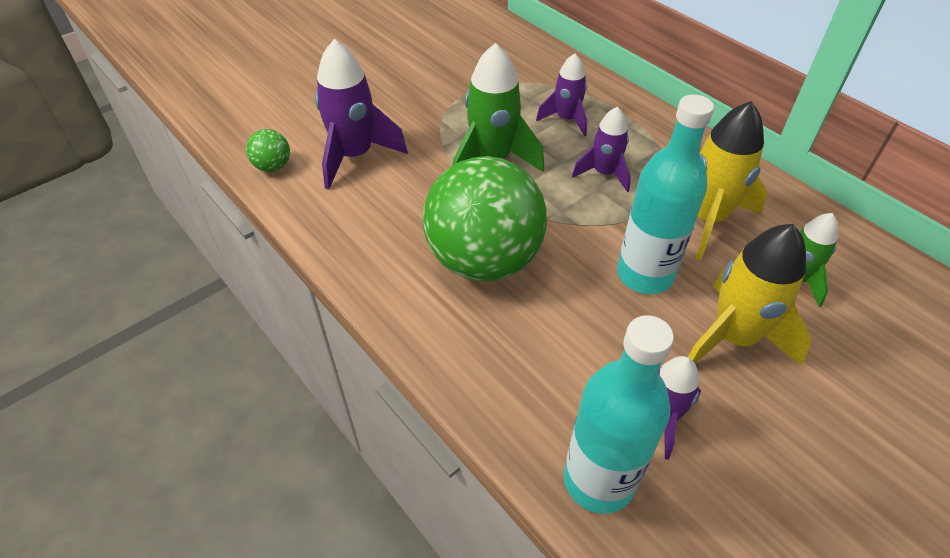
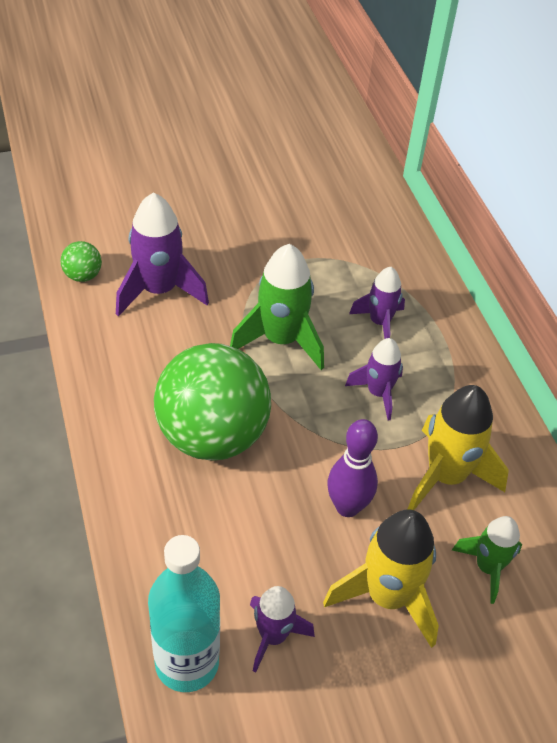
camera: 20 degrees right, 0 degrees up
(644, 275) = (347, 507): turquoise bottle -> purple bowling pin

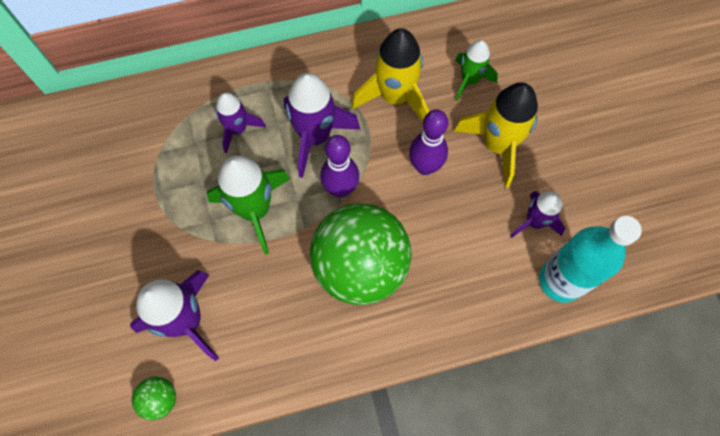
camera: 85 degrees left, 20 degrees up
(311, 417) = (340, 189): none -> purple bowling pin
(378, 393) = (315, 137): purple rocket -> purple rocket, size x1.63

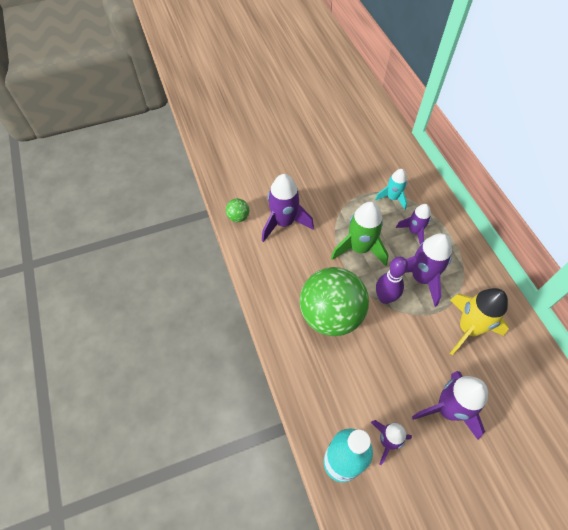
camera: 85 degrees right, 10 degrees down
(171, 147) = (392, 198): none -> turquoise rocket
(425, 166) = (415, 354): purple bowling pin -> none
(469, 80) = (501, 385): green rocket -> none
(497, 145) = (447, 409): yellow rocket -> purple rocket

